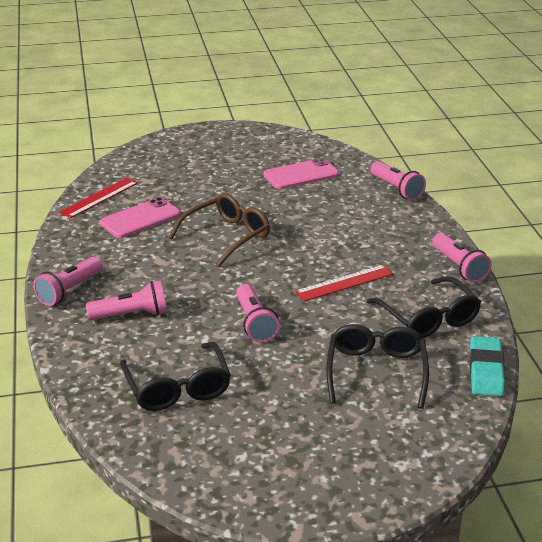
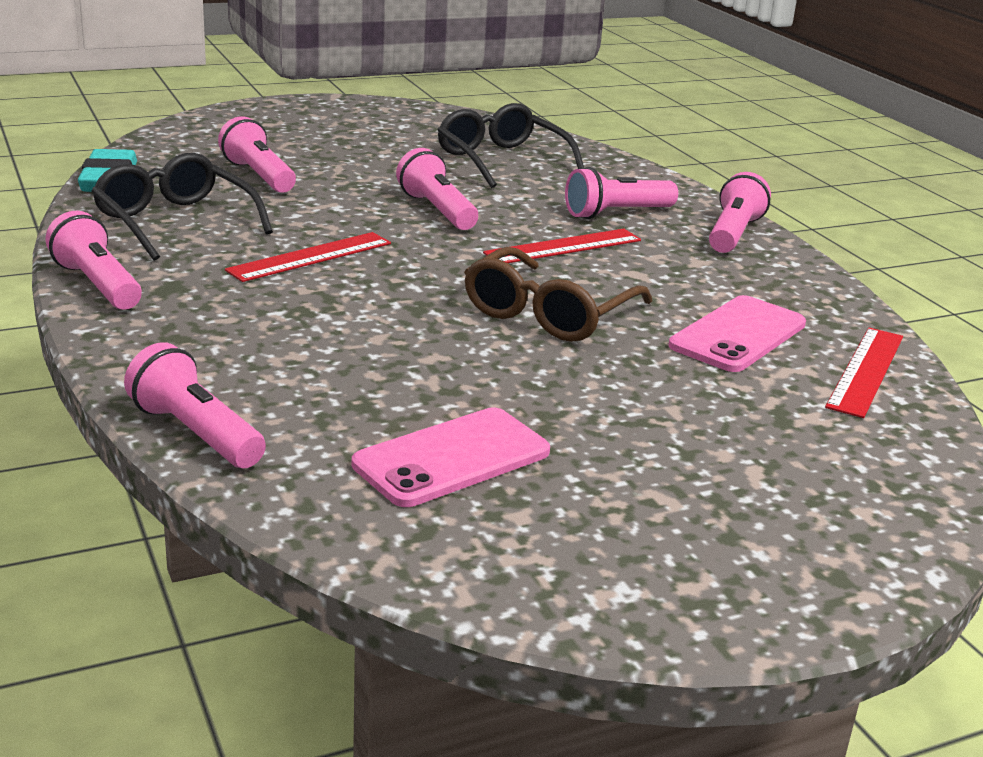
camera: 165 degrees right, 5 degrees down
(189, 284) = (563, 247): none -> red ruler
(376, 371) = (259, 176): black glasses -> pink flashlight

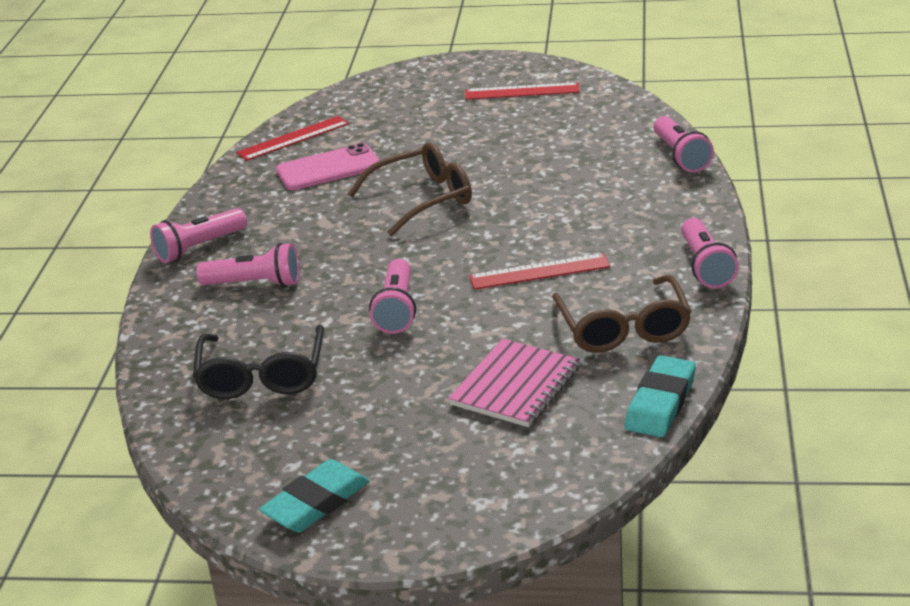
camera: 145 degrees left, 5 degrees up
(175, 222) = (623, 328): black glasses -> brown glasses
(259, 176) = (515, 386): pink flashlight -> pink notebook
(361, 113) = (316, 503): none -> turquoise eraser
(452, 458) = (562, 128): pink phone -> none
(563, 247) = (343, 254): red ruler -> red ruler (522, 91)

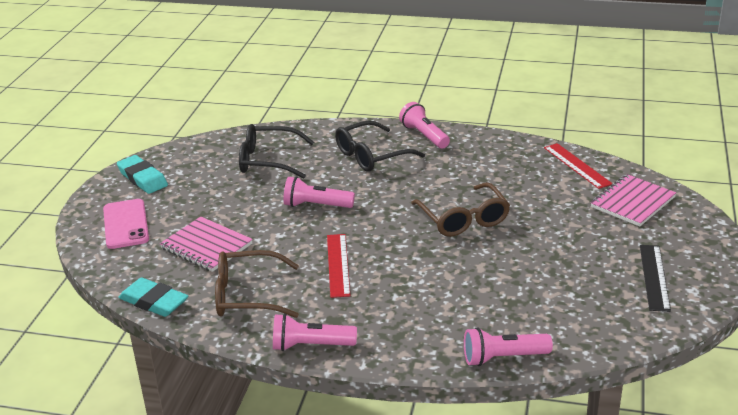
camera: 95 degrees right, 0 degrees up
(255, 284) = (371, 156): pink flashlight -> black glasses
(328, 168) = (523, 180): pink phone -> pink phone (126, 224)
(378, 105) = (632, 202): none -> pink notebook
(522, 91) = (654, 277): red ruler -> black ruler

